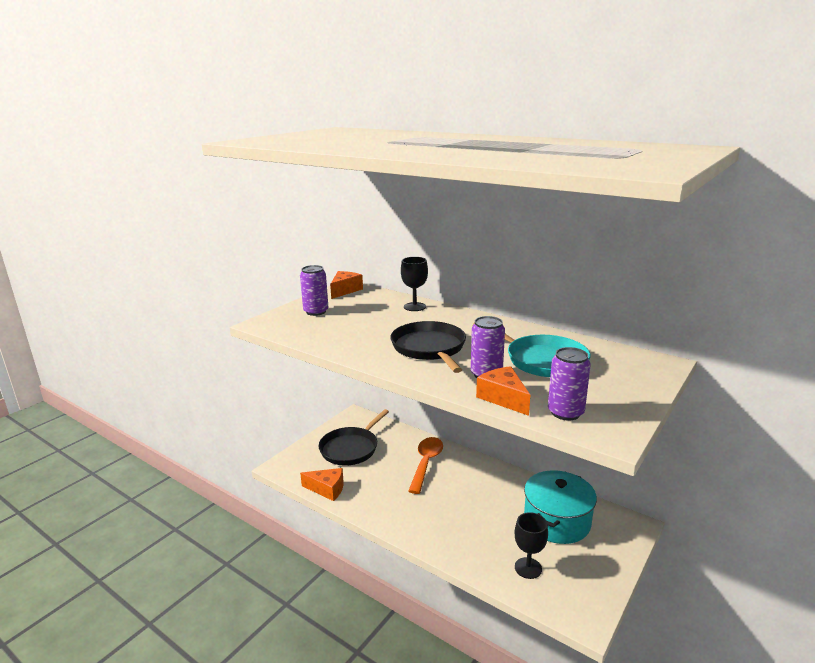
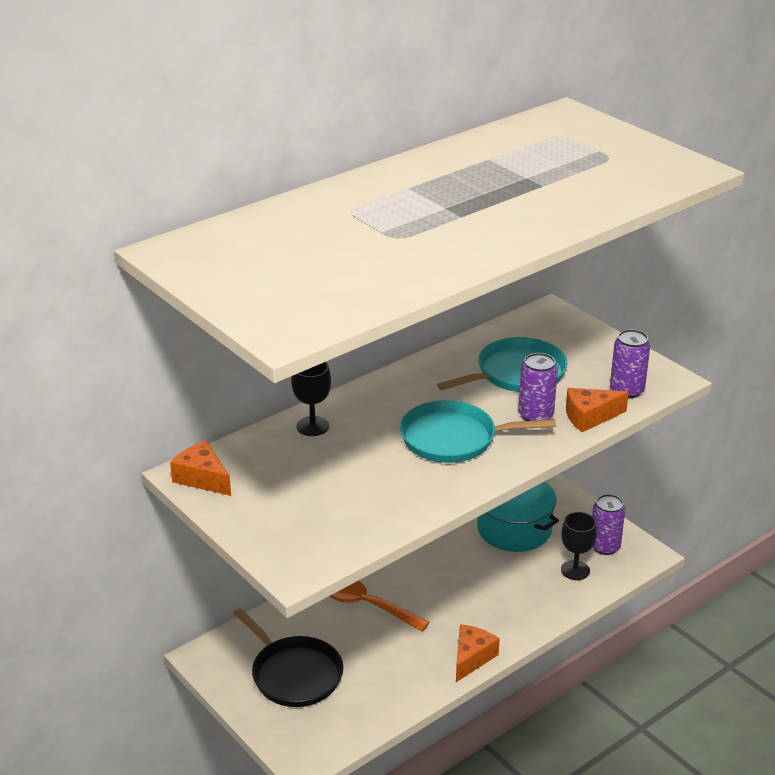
camera: 75 degrees left, 10 degrees up
(316, 311) = (277, 515): purple can -> purple can (604, 547)
(327, 489) = (381, 712): orange cheese -> orange cheese (472, 658)
(429, 348) = (453, 439): black pan -> turquoise pan

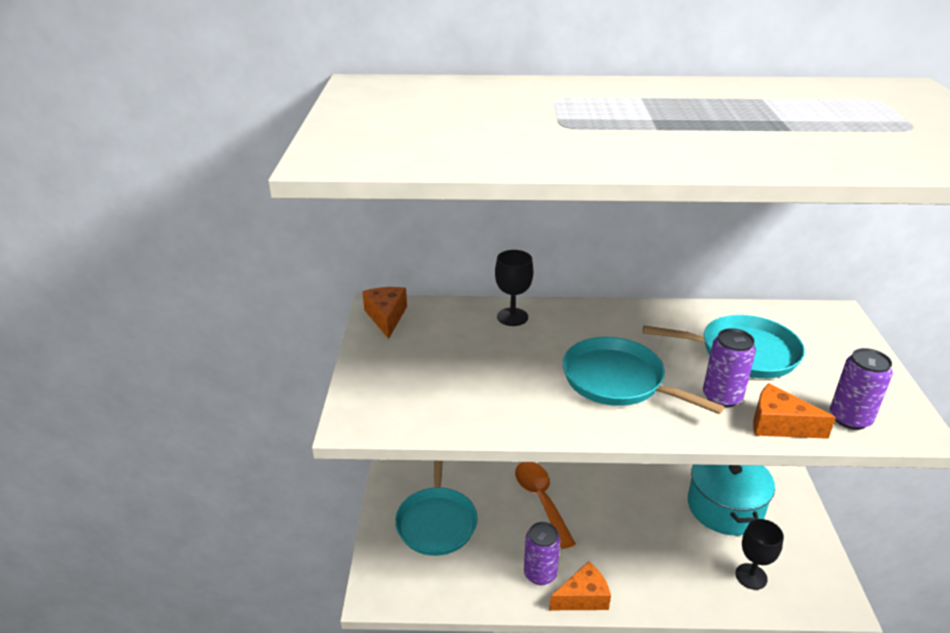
camera: 40 degrees right, 0 degrees up
(294, 674) = (436, 522): black pan -> turquoise pan
(604, 547) = (801, 571): purple can -> purple can (540, 574)

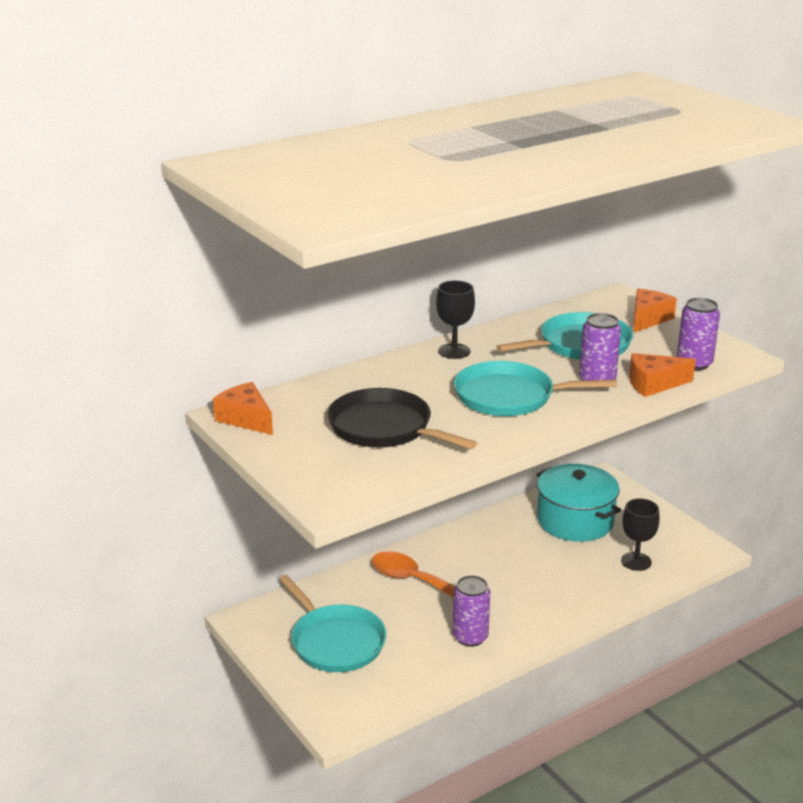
camera: 35 degrees left, 5 degrees down
(477, 368) = (384, 428): none -> black pan
(512, 317) = (365, 380): black goblet -> black goblet (454, 351)
(583, 597) = (522, 637): orange cheese -> orange cheese (648, 319)

